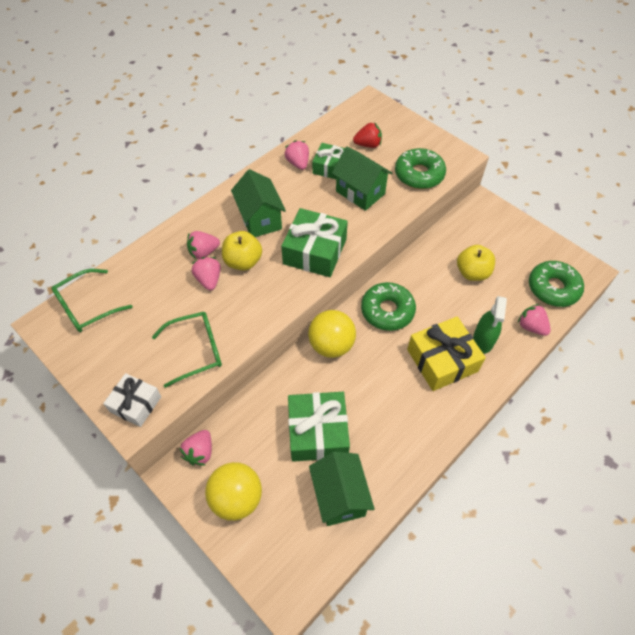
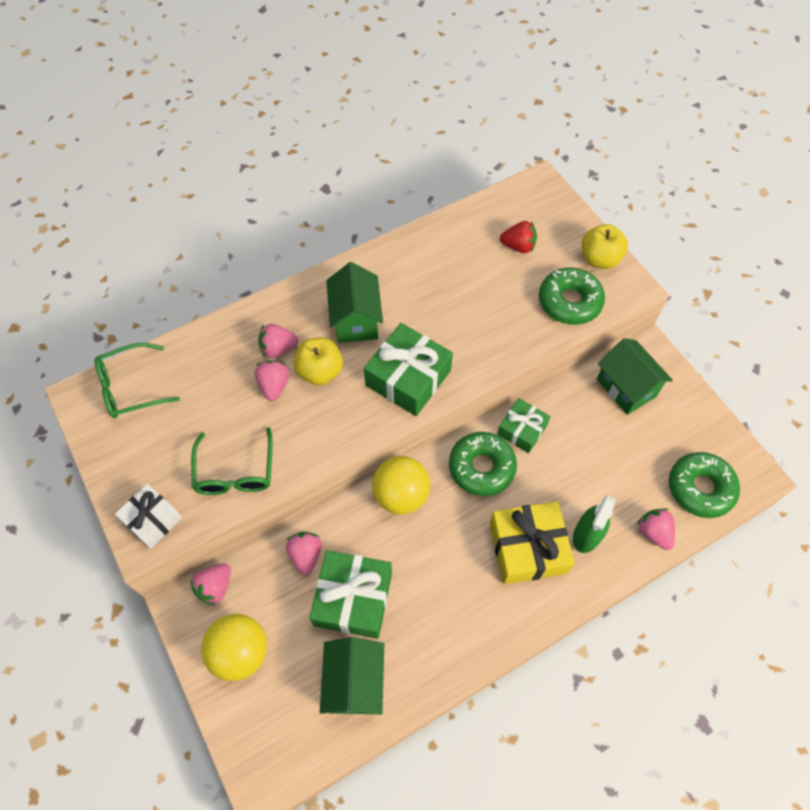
camera: 15 degrees right, 5 degrees up
(196, 350) = (235, 471): green glasses -> green glasses turned 90 degrees clockwise
(298, 163) = (423, 254): pink strawberry -> pink strawberry (306, 555)
(330, 167) = (461, 267): green gift -> green gift (522, 430)
(360, 192) = (488, 311): green house -> green house (626, 388)
(472, 273) = (603, 442): yellow apple -> yellow apple (599, 259)

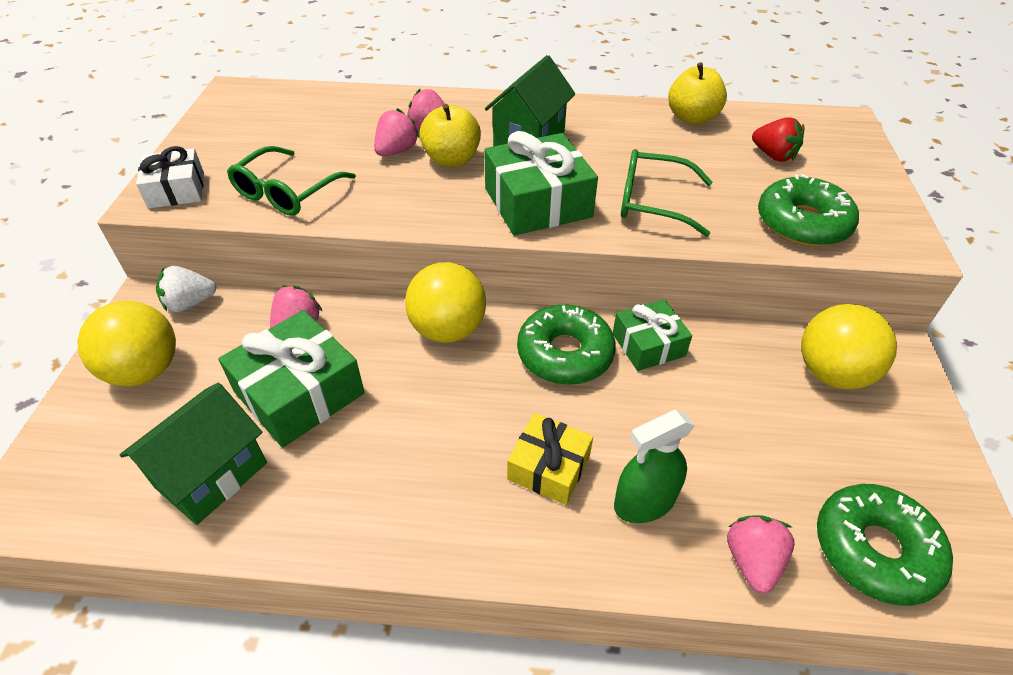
camera: 35 degrees right, 15 degrees down
(130, 387) = (276, 101): green glasses -> green glasses (653, 202)
(215, 587) = (190, 303): pink strawberry -> white strawberry
(527, 548) = (549, 467): yellow gift -> yellow gift, size x0.62
(599, 259) = (877, 204): yellow apple -> yellow apple (692, 118)
(626, 388) = (832, 373): green house -> yellow ball

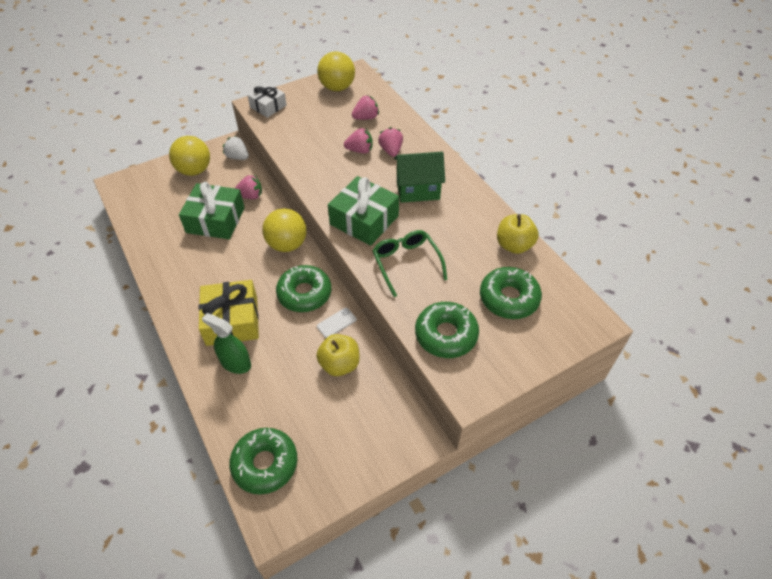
camera: 55 degrees right, 5 degrees up
(211, 475) = (161, 222): green house -> none
(287, 192) = (295, 137): green glasses -> none
(451, 159) = (371, 172): yellow apple -> yellow apple (339, 364)
(549, 467) = (232, 320): yellow gift -> yellow gift, size x1.61
(648, 345) = (336, 323): green gift -> white phone
(752, 561) = (228, 415): pink strawberry -> pink strawberry (366, 117)
(773, 155) = (509, 298): red strawberry -> green donut
(832, 373) = (377, 411): yellow ball -> yellow ball (337, 87)

